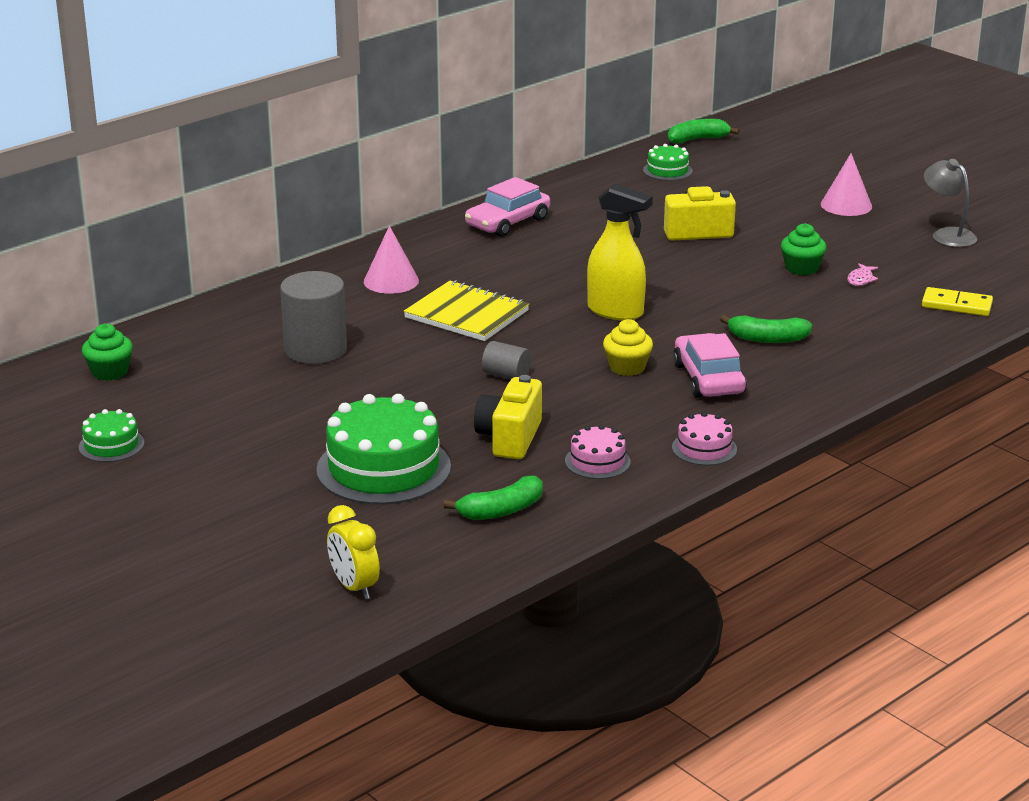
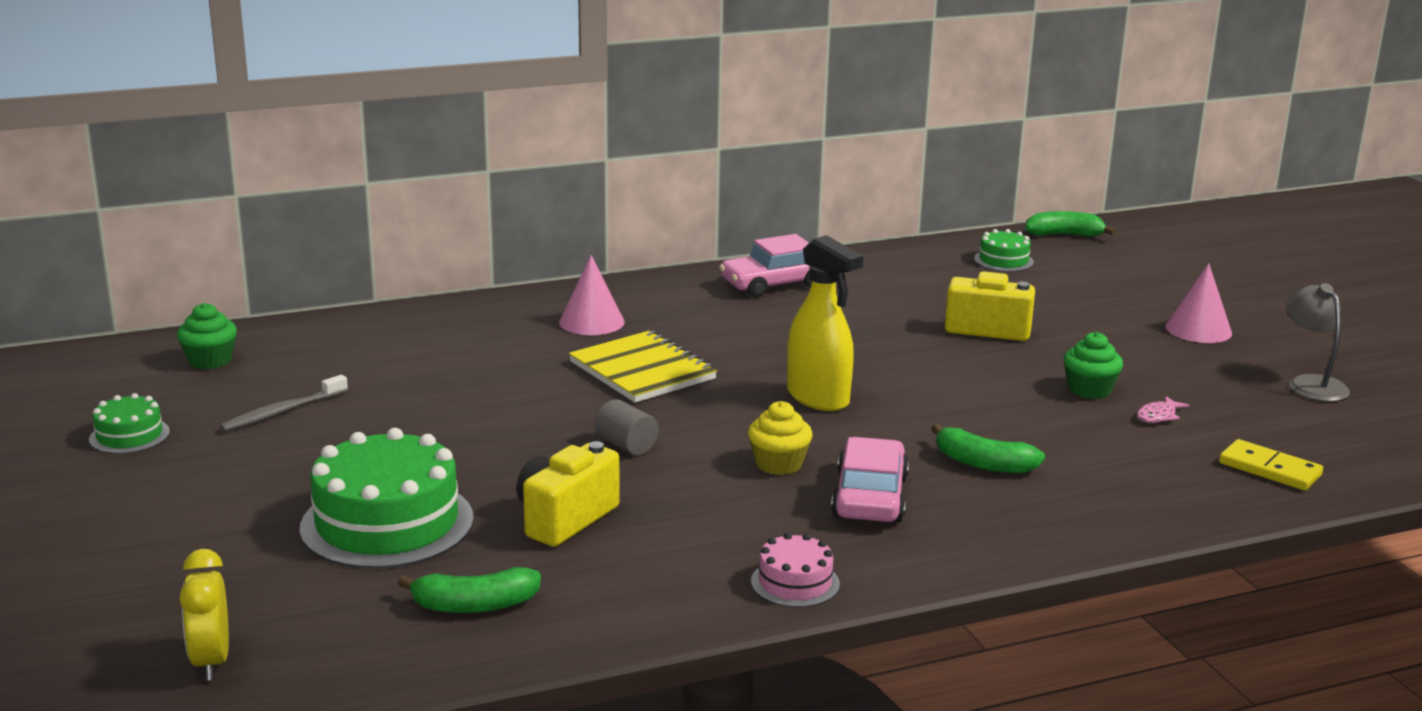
camera: 20 degrees right, 5 degrees down
(215, 402) = (282, 412): none -> grey toothbrush
(315, 350) = (442, 377): grey cylinder -> none
(597, 461) = (646, 570): pink cake -> none

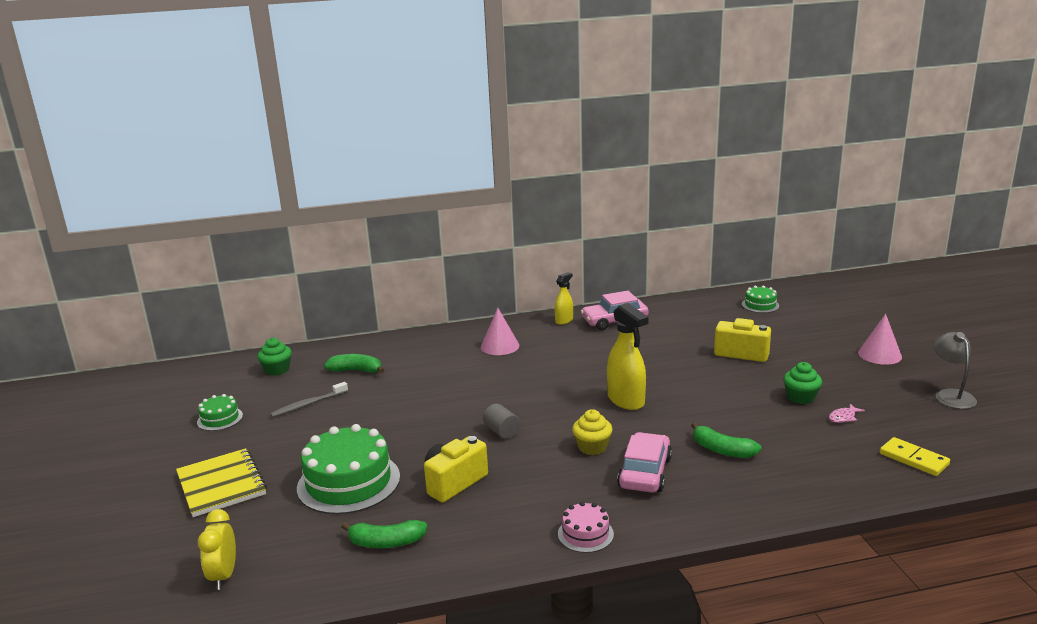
camera: 10 degrees right, 0 degrees up
(642, 370) = (522, 380): yellow notebook -> yellow notebook (221, 484)
(691, 284) = (564, 320): none -> yellow spray bottle
(1064, 235) = (802, 287): green banana -> green banana (356, 370)

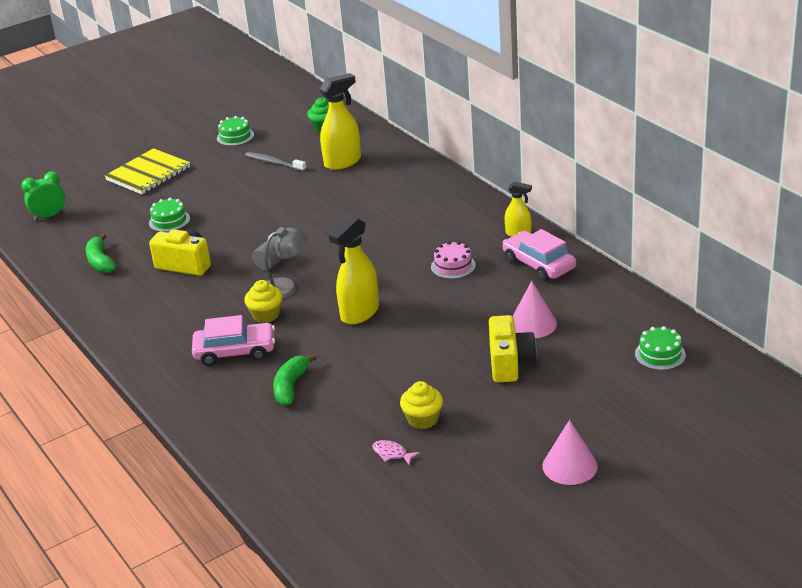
camera: 70 degrees right, 10 degrees up
(224, 576) = (49, 216): yellow clock -> green clock
(348, 482) = (169, 221): green cake -> green cake, size x0.49
(356, 370) = (343, 162): green banana -> yellow spray bottle
(500, 346) = (434, 215): pink cone -> pink cone (532, 324)
(585, 534) = (136, 343): pink cake -> pink cake (453, 266)
(800, 397) = (423, 419): green cupcake -> yellow cupcake
(913, 459) = (324, 509): yellow domino -> none
(951, 395) = (487, 530): grey lamp -> grey lamp (286, 286)

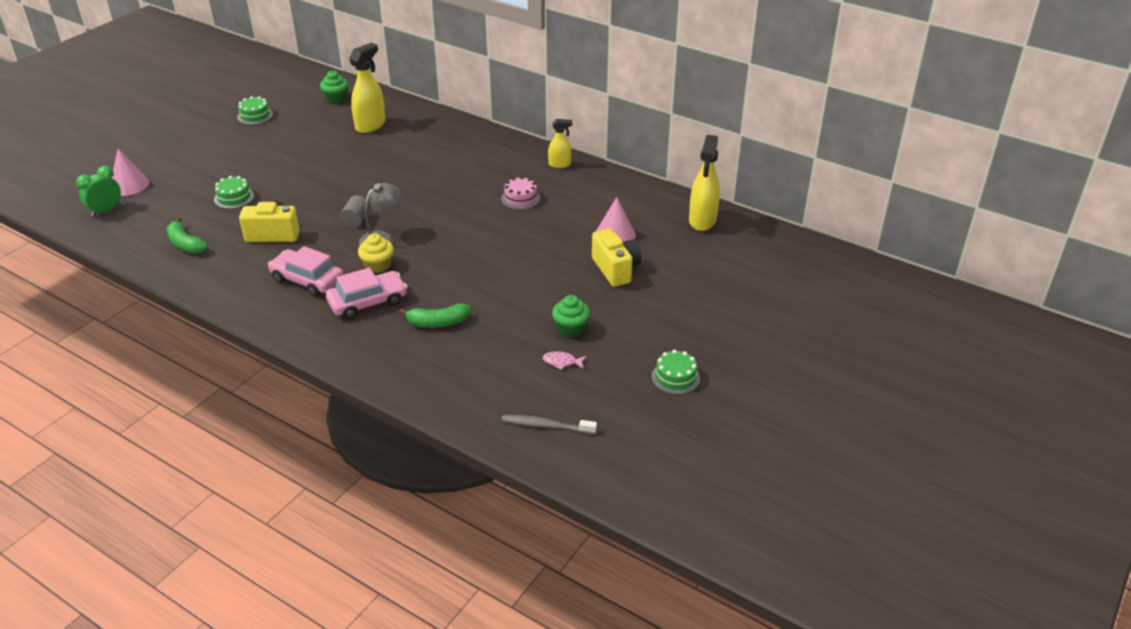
camera: 25 degrees left, 5 degrees up
(148, 174) = (187, 159): yellow notebook -> none
(274, 163) = (306, 134): grey toothbrush -> grey toothbrush (546, 426)
(291, 386) = (438, 323): green banana -> green banana turned 90 degrees counterclockwise
(359, 313) = (462, 250): yellow spray bottle -> yellow spray bottle (702, 221)
(423, 419) = (571, 328): yellow cupcake -> green cupcake
(538, 264) = (591, 186): pink car -> pink car (307, 280)
(569, 466) = (713, 342): pink cone -> pink cone (129, 185)
(660, 354) = (729, 241): green cake -> green cake (675, 377)

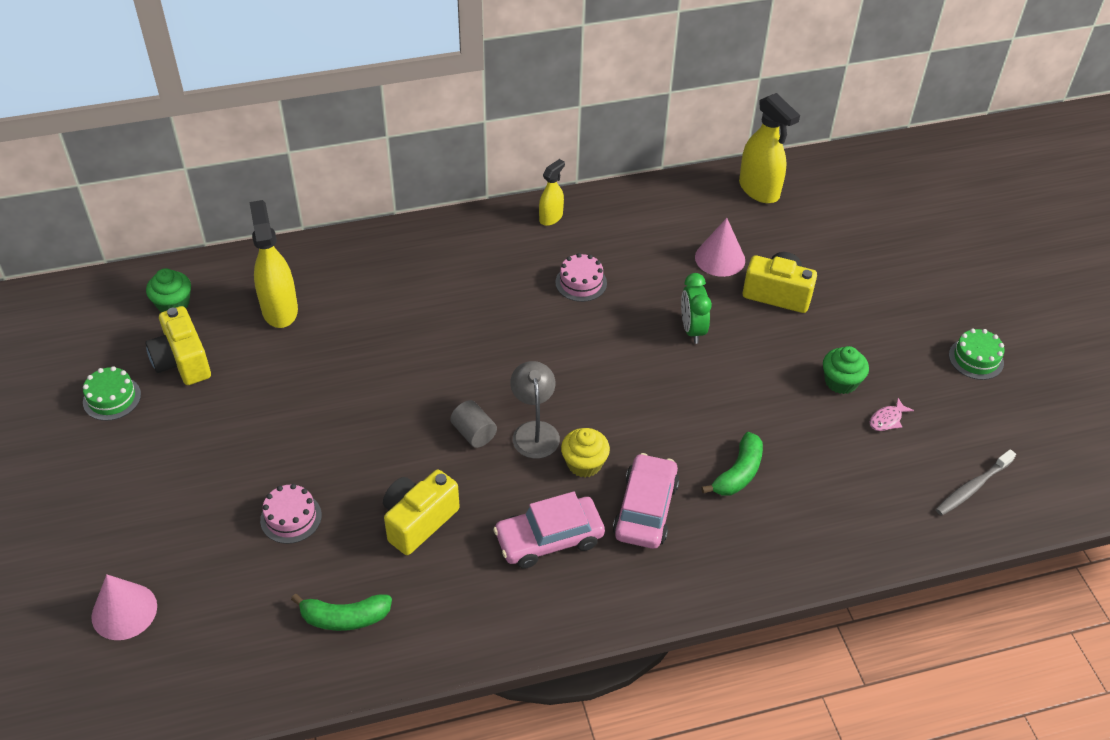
camera: 50 degrees left, 10 degrees up
(106, 210) = (161, 667): green clock -> green clock (692, 329)
(234, 197) = (291, 517): green cake -> pink cake
(301, 120) = (182, 361): none -> yellow camera

